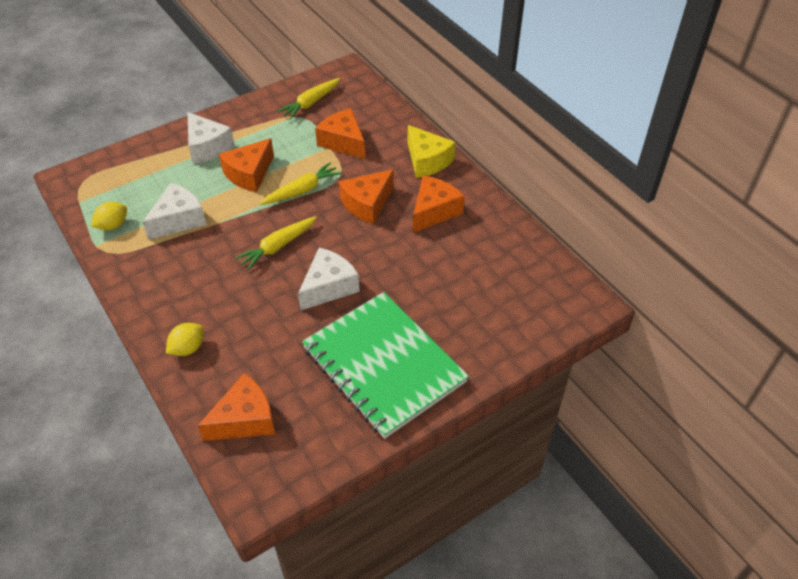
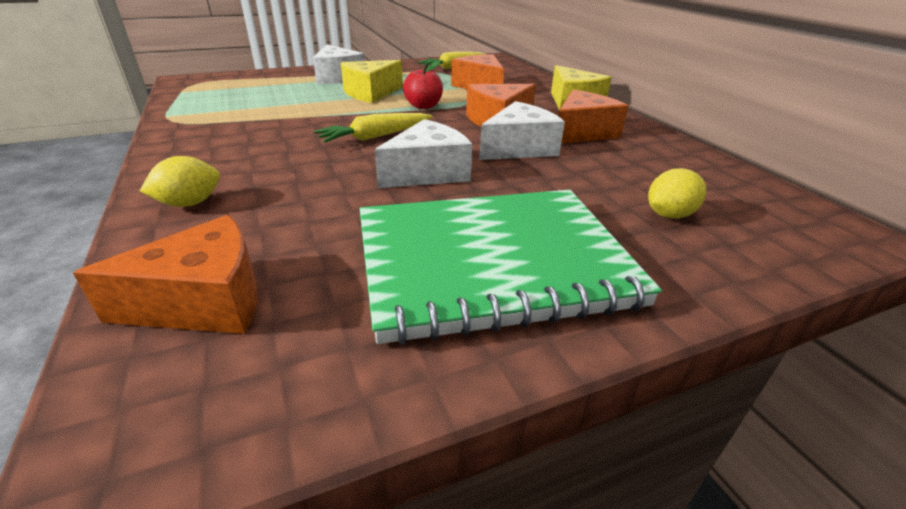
camera: 10 degrees right, 15 degrees down
(113, 225) = (199, 106): yellow lemon -> yellow lemon (669, 215)
(179, 219) = (273, 110): white cheese -> white cheese (519, 148)
(249, 174) = (370, 93): orange cheese -> yellow cheese
(302, 190) = (423, 106): yellow carrot -> red apple
(383, 365) = (491, 262): green notebook -> green notebook turned 75 degrees counterclockwise

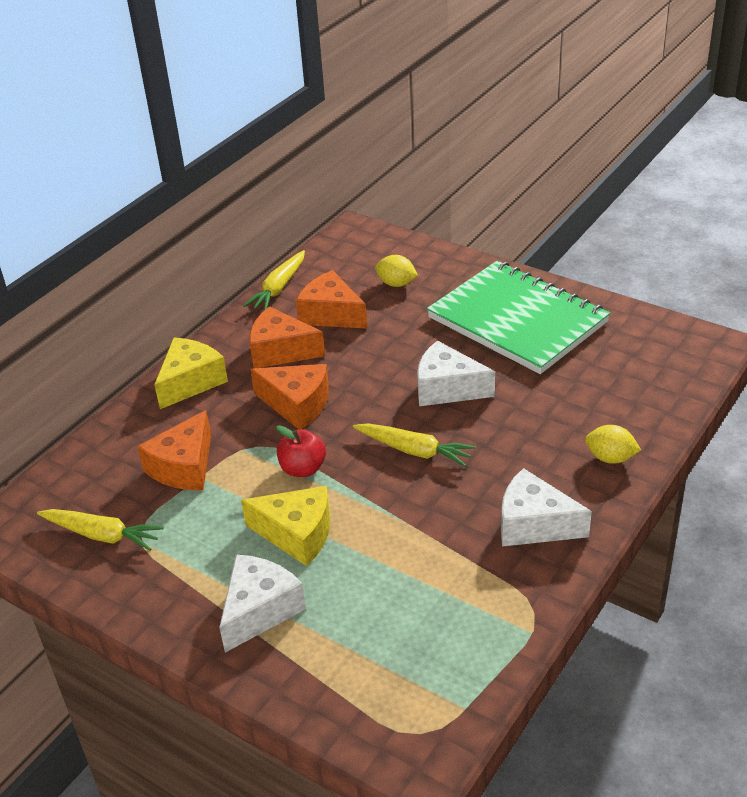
camera: 120 degrees left, 5 degrees up
(205, 301) = (651, 381): orange cheese -> orange cheese (331, 314)
(519, 148) = (353, 368): white cheese -> white cheese (534, 524)
(703, 157) = (278, 288): none -> yellow carrot

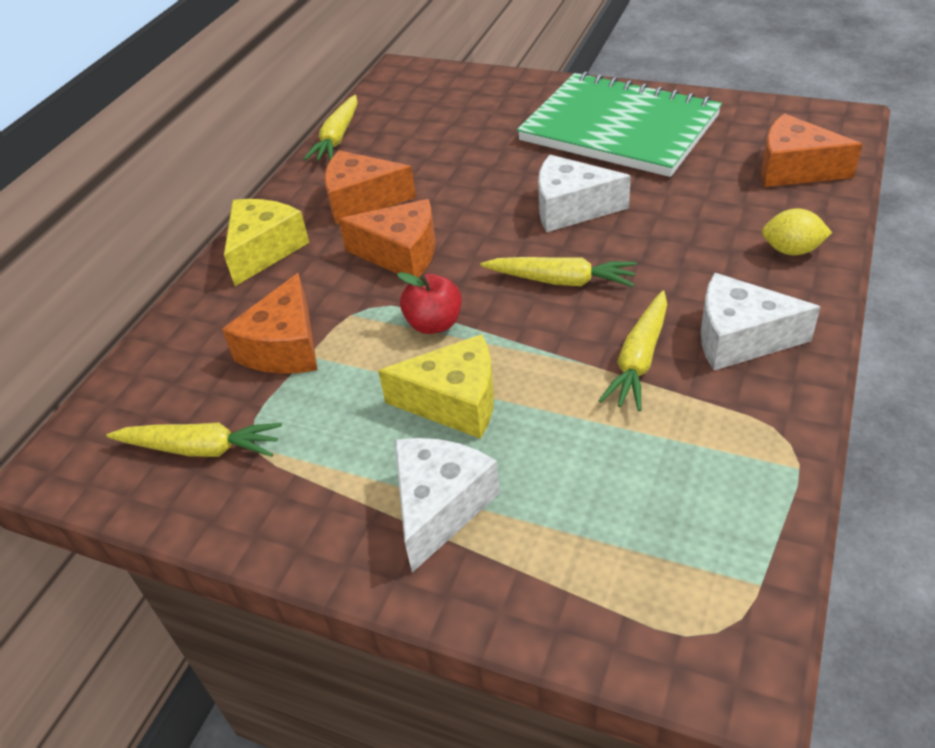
camera: 10 degrees left, 5 degrees up
(331, 314) = (407, 154): orange cheese -> orange cheese (794, 169)
(396, 284) = (469, 114): yellow lemon -> none
(449, 527) = (639, 359): none -> yellow carrot

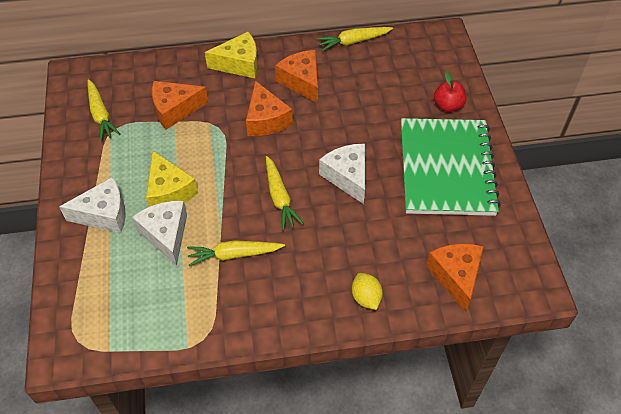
camera: 55 degrees right, 10 degrees up
(434, 324) = (219, 159): red apple -> red apple (448, 105)
(739, 338) = (272, 294): white cheese -> white cheese (166, 234)

